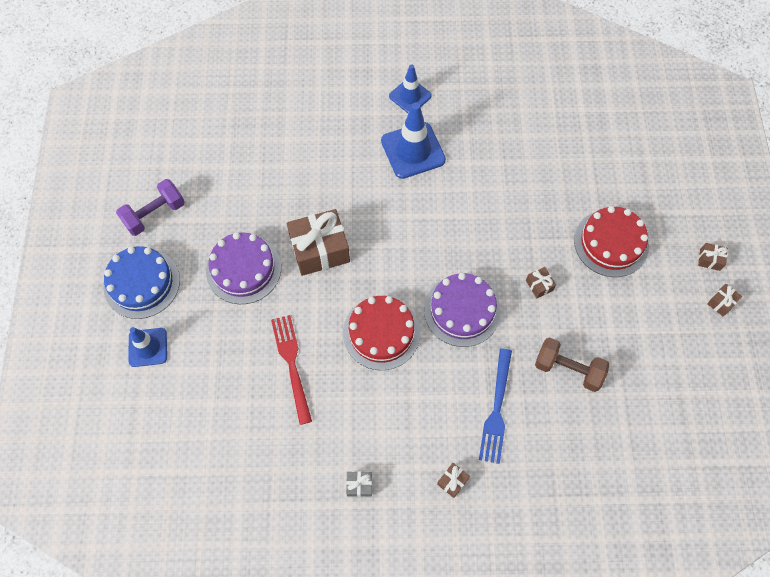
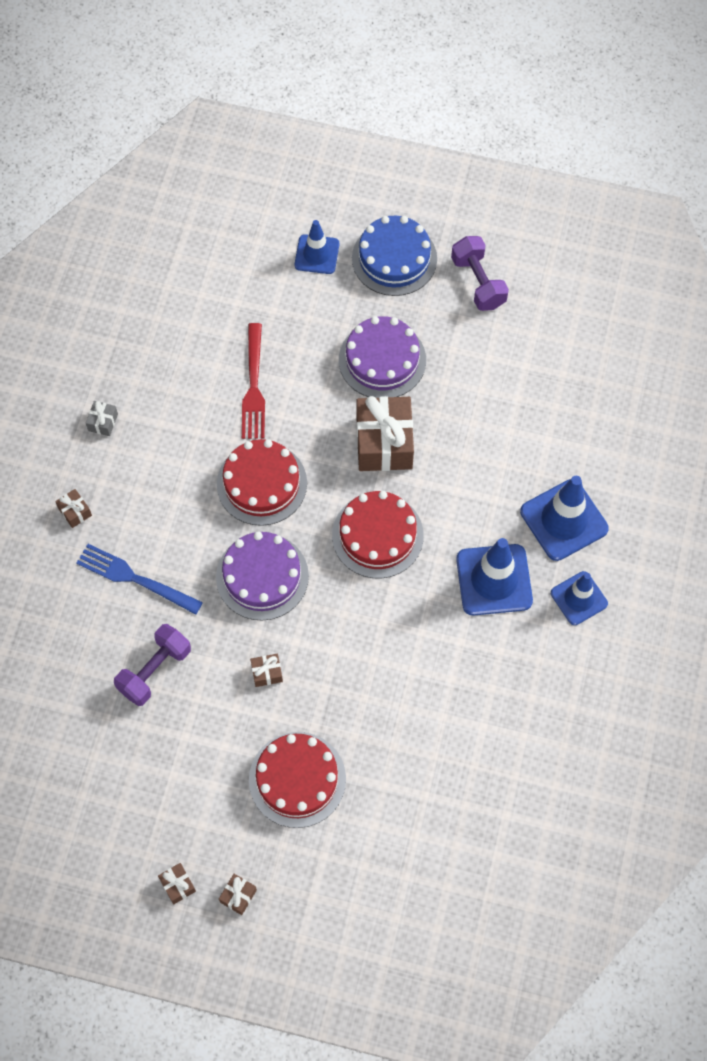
camera: 105 degrees right, 0 degrees up
(291, 364) = (254, 386): red fork -> red fork turned 90 degrees clockwise
(351, 116) = (564, 520): none -> blue traffic cone
(401, 235) = (377, 535): none -> red cake
(568, 369) = (154, 670): brown dumbbell -> purple dumbbell

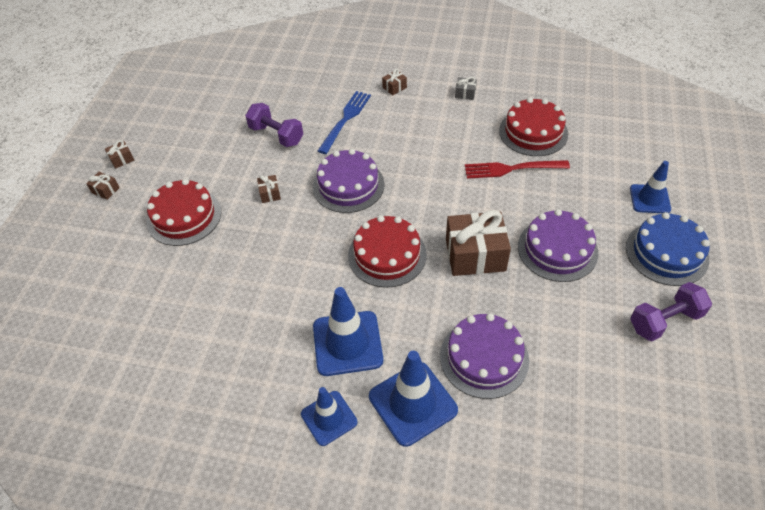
camera: 90 degrees right, 15 degrees down
(261, 483) = (427, 179): red cake -> red cake (533, 132)
(515, 450) = (484, 357): none -> purple cake

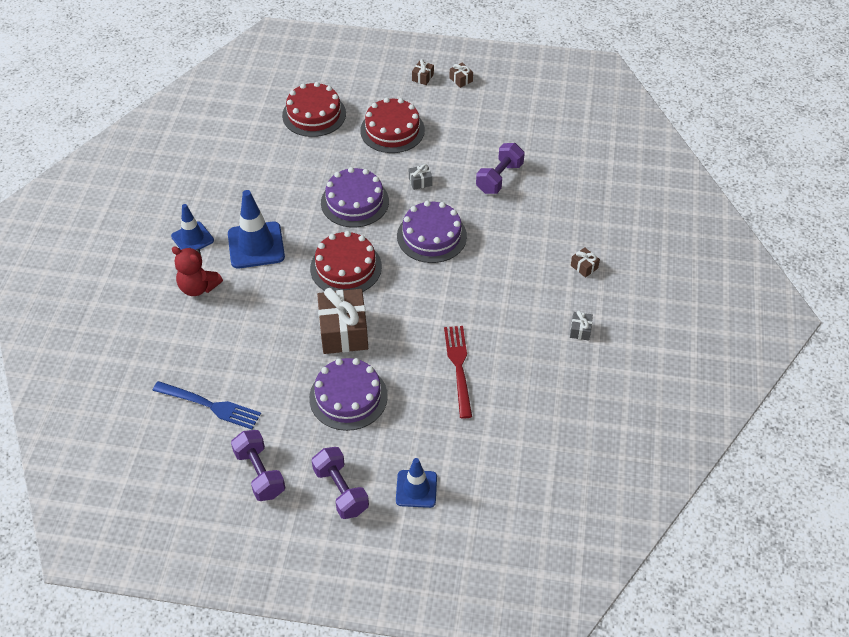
camera: 85 degrees right, 0 degrees up
(270, 193) = (420, 182): brown gift -> grey gift
(345, 120) = (526, 228): blue fork -> blue fork (210, 405)
(413, 403) = (198, 287): blue traffic cone -> red teddy bear
(484, 357) = (234, 334): purple cake -> purple cake (354, 202)
(533, 132) = (518, 390): red cake -> red cake (314, 114)
(666, 253) = (341, 490): blue cake -> purple dumbbell

